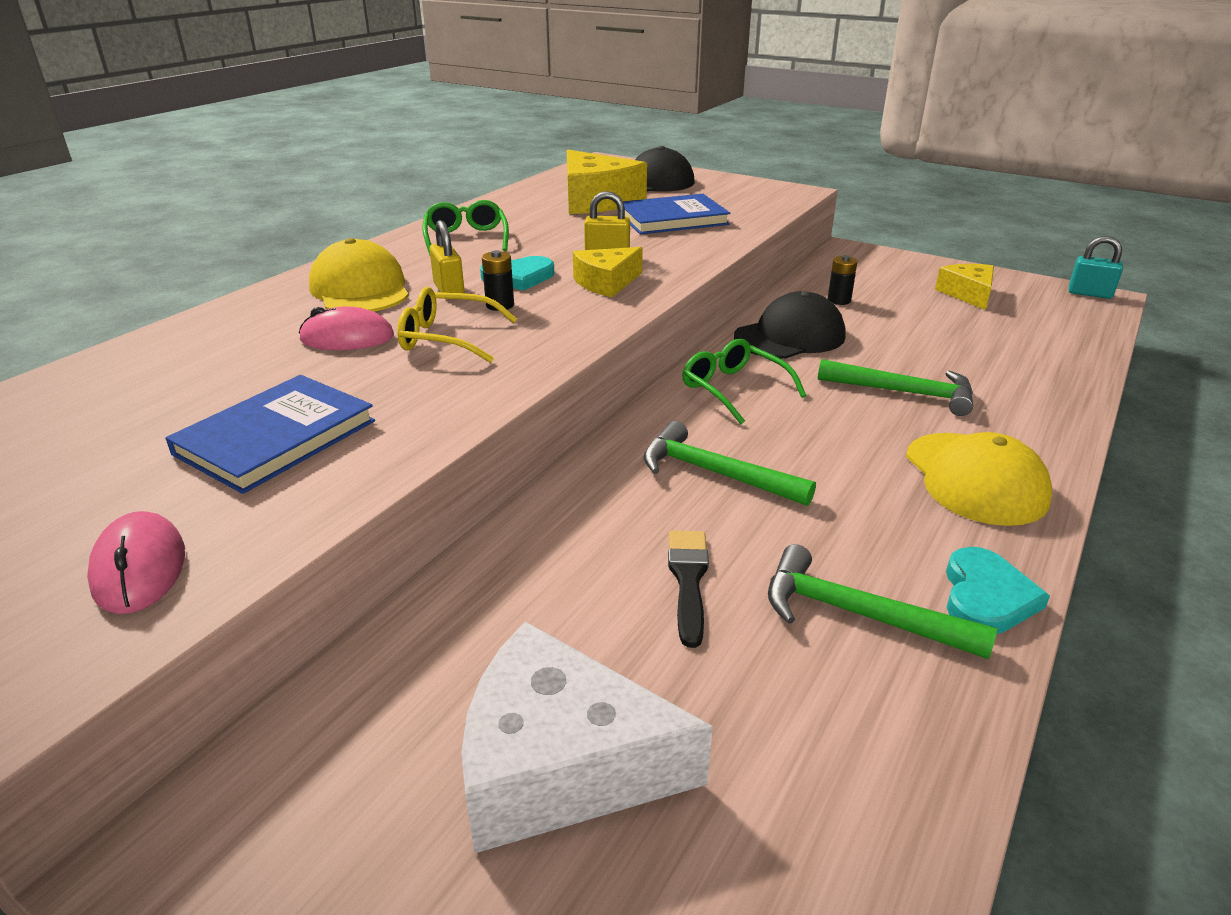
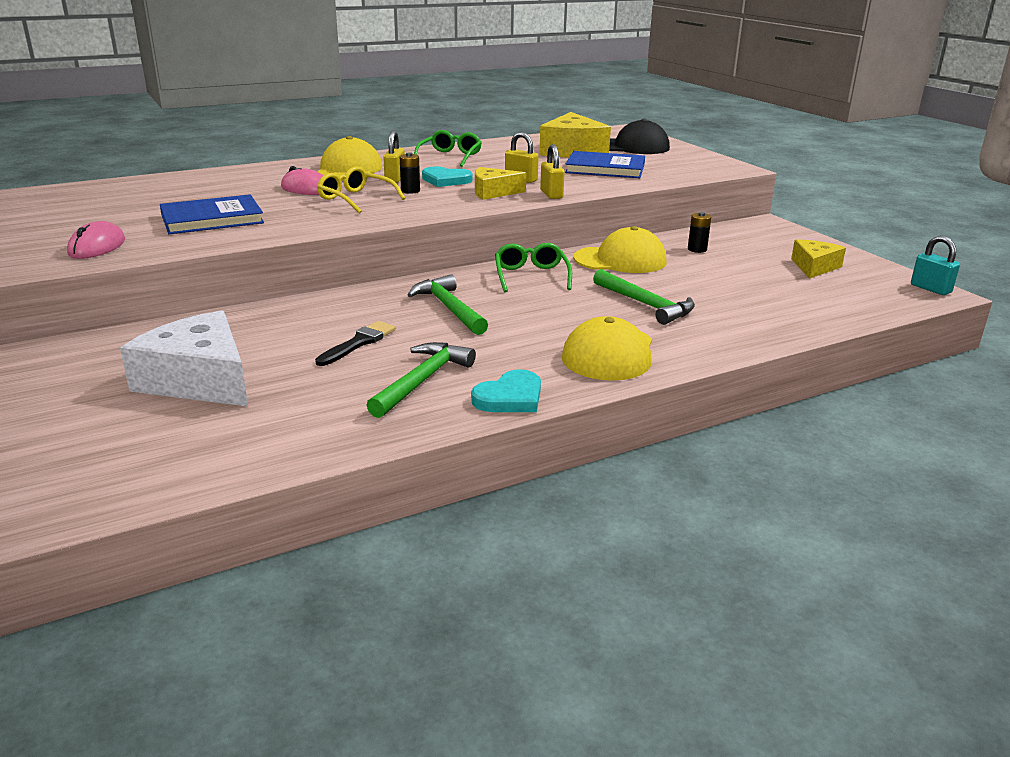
camera: 30 degrees right, 5 degrees down
(677, 270) = (551, 194): none -> yellow padlock
(790, 336) = (620, 260): black cap -> yellow cap
(856, 613) = (423, 380): green hammer -> green hammer turned 60 degrees clockwise

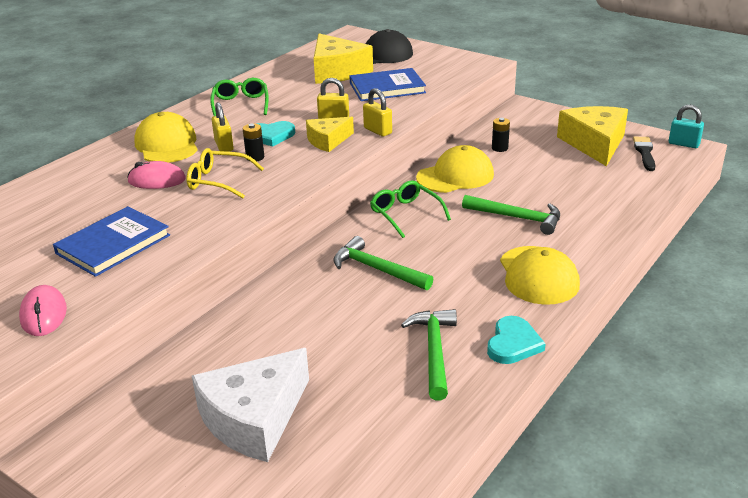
camera: 25 degrees left, 5 degrees up
(199, 380) = (254, 418): white cheese -> white cheese turned 60 degrees counterclockwise
(358, 343) = (344, 331): black brush -> black brush (644, 152)
(814, 267) = (594, 144): yellow cheese -> yellow cheese, size x1.71

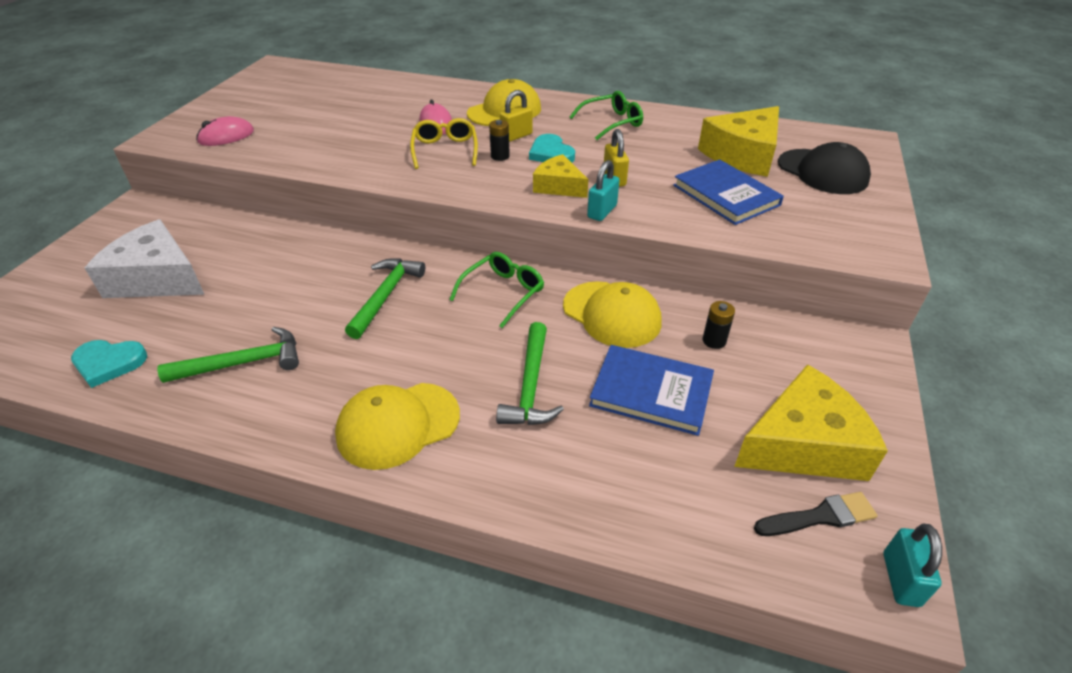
camera: 70 degrees right, 10 degrees up
(113, 244) = (325, 134): blue book -> blue book (651, 392)
(377, 131) = (602, 211): yellow padlock -> turquoise padlock
(513, 344) = (256, 422): turquoise heart -> turquoise heart (109, 363)

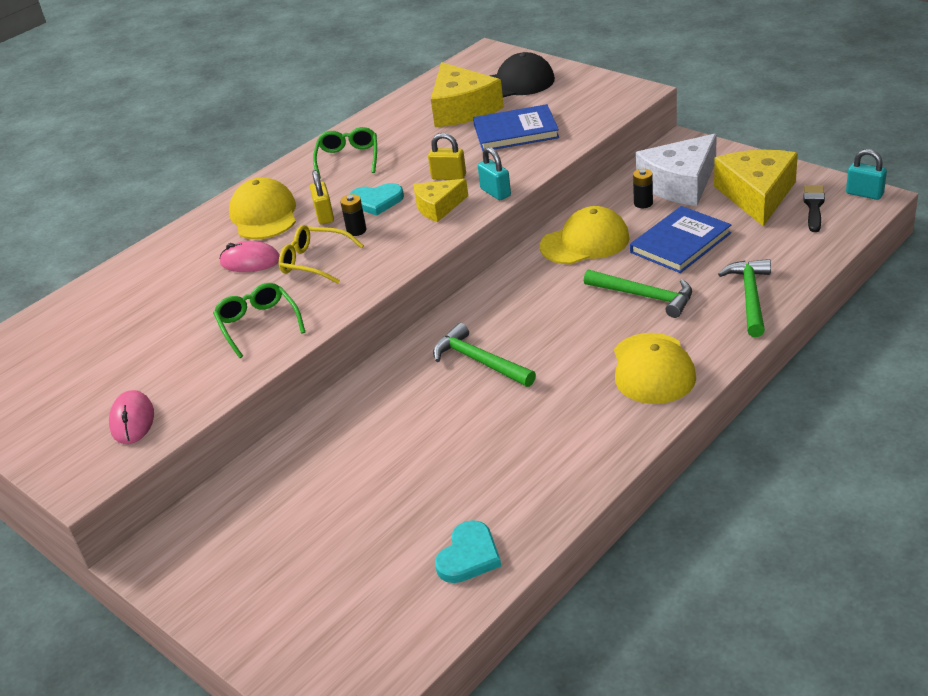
camera: 60 degrees left, 5 degrees down
(157, 278) = (334, 528): white cheese -> white cheese (680, 184)
(244, 363) = (524, 457): green hammer -> green hammer (750, 296)
(503, 293) = (521, 292): green glasses -> green glasses (258, 324)

